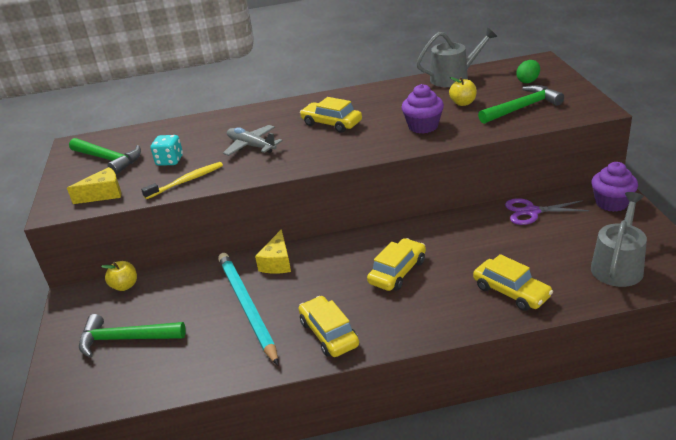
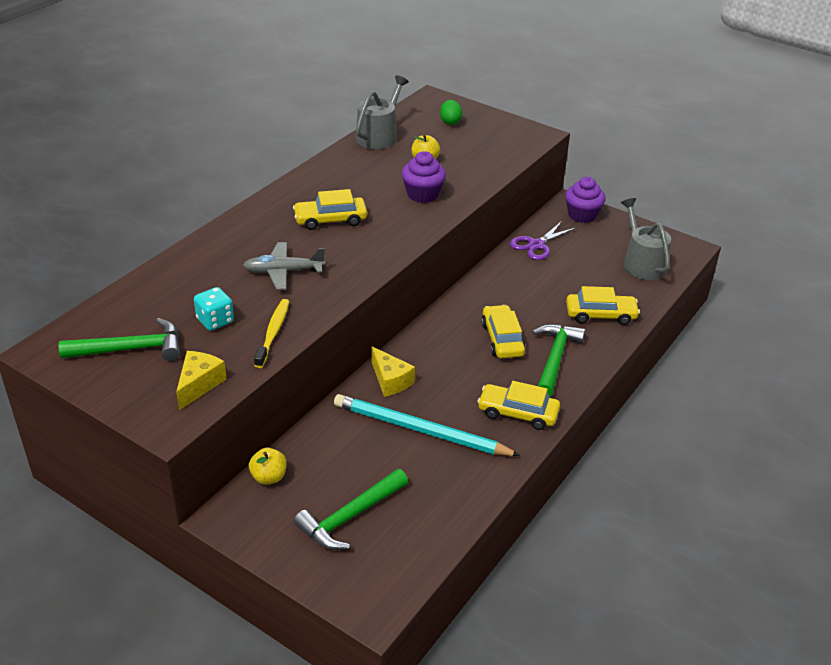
camera: 50 degrees left, 5 degrees up
(522, 108) = (481, 150): green hammer -> green hammer (555, 359)

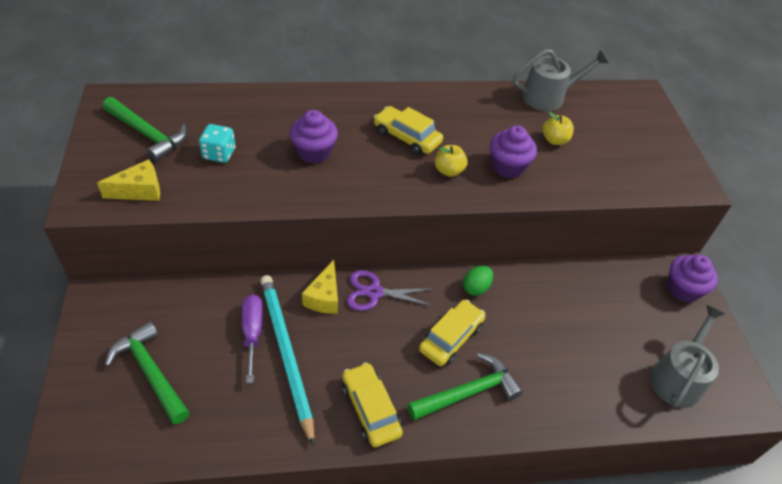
camera: 45 degrees right, 10 degrees up
(269, 477) = (154, 295): yellow apple -> yellow apple (448, 171)
(273, 333) = (236, 191): yellow toothbrush -> none
(283, 272) = (314, 152): grey plane -> purple cupcake
(350, 517) = (151, 372): green hammer -> green hammer turned 45 degrees clockwise
(378, 438) = (252, 333): none -> purple screwdriver
(450, 122) = (628, 122): green egg -> green egg (476, 288)
(536, 245) = (599, 283): purple scissors -> purple scissors (374, 292)
(600, 315) = (565, 390): yellow car -> none

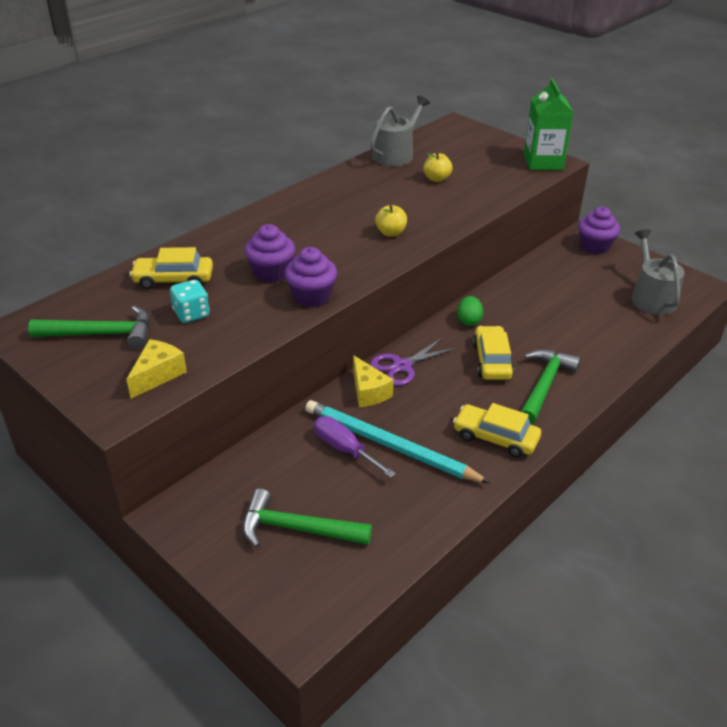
camera: 35 degrees left, 10 degrees down
(407, 137) = (330, 227): yellow car -> yellow car (173, 279)
(507, 167) = (428, 210): purple cupcake -> purple cupcake (311, 296)
(681, 178) = (543, 162): none -> green carton

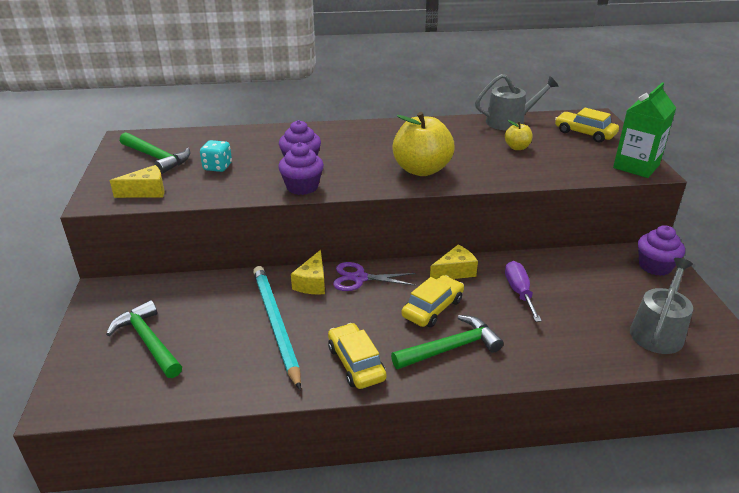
camera: 40 degrees right, 5 degrees down
(173, 279) = (239, 144): yellow car -> yellow car (584, 133)
(344, 449) = (245, 310): purple screwdriver -> purple screwdriver (519, 292)
(391, 233) = (421, 170): yellow apple -> yellow apple, size x2.08
(469, 321) = (455, 272): green egg -> yellow cheese

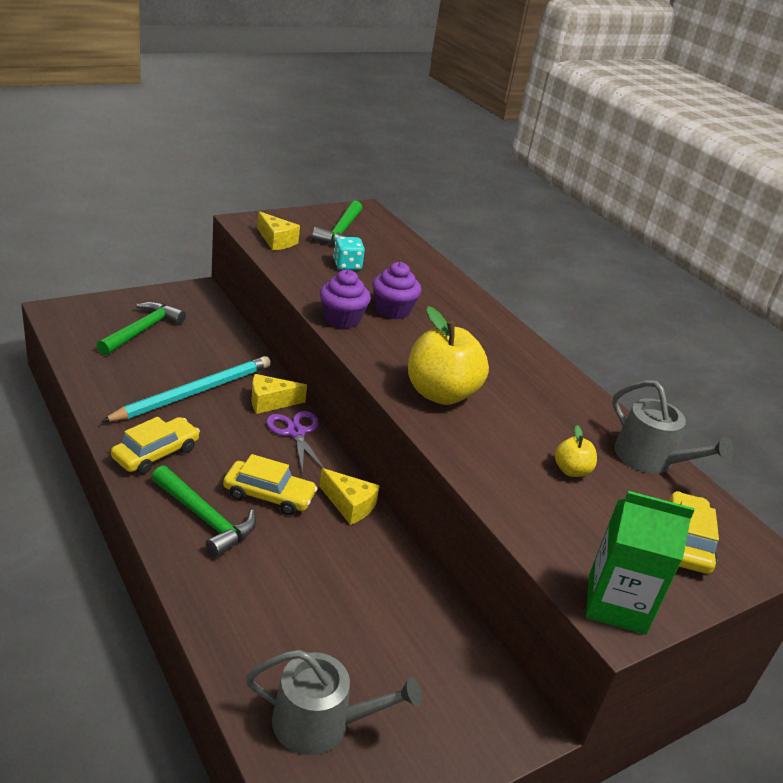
camera: 60 degrees right, 0 degrees up
(519, 292) = (338, 568): purple screwdriver -> none
(655, 266) = (487, 722): purple cupcake -> none

